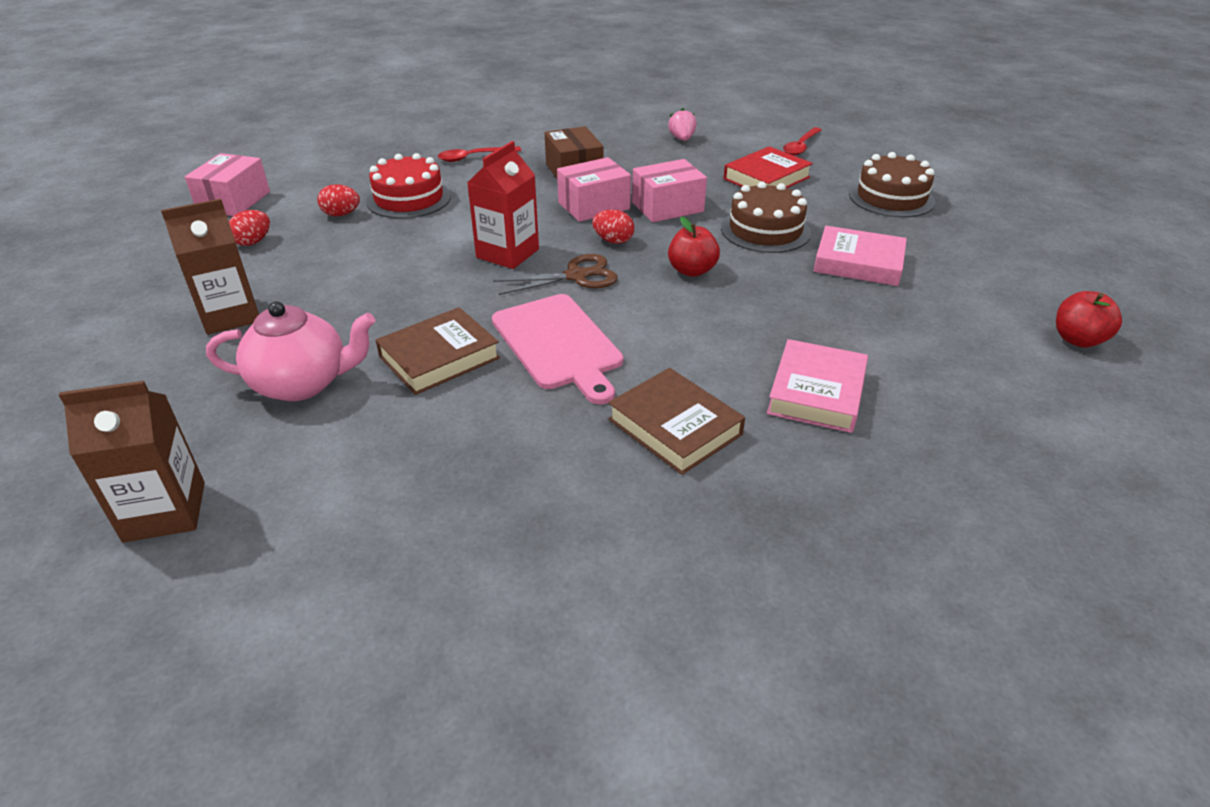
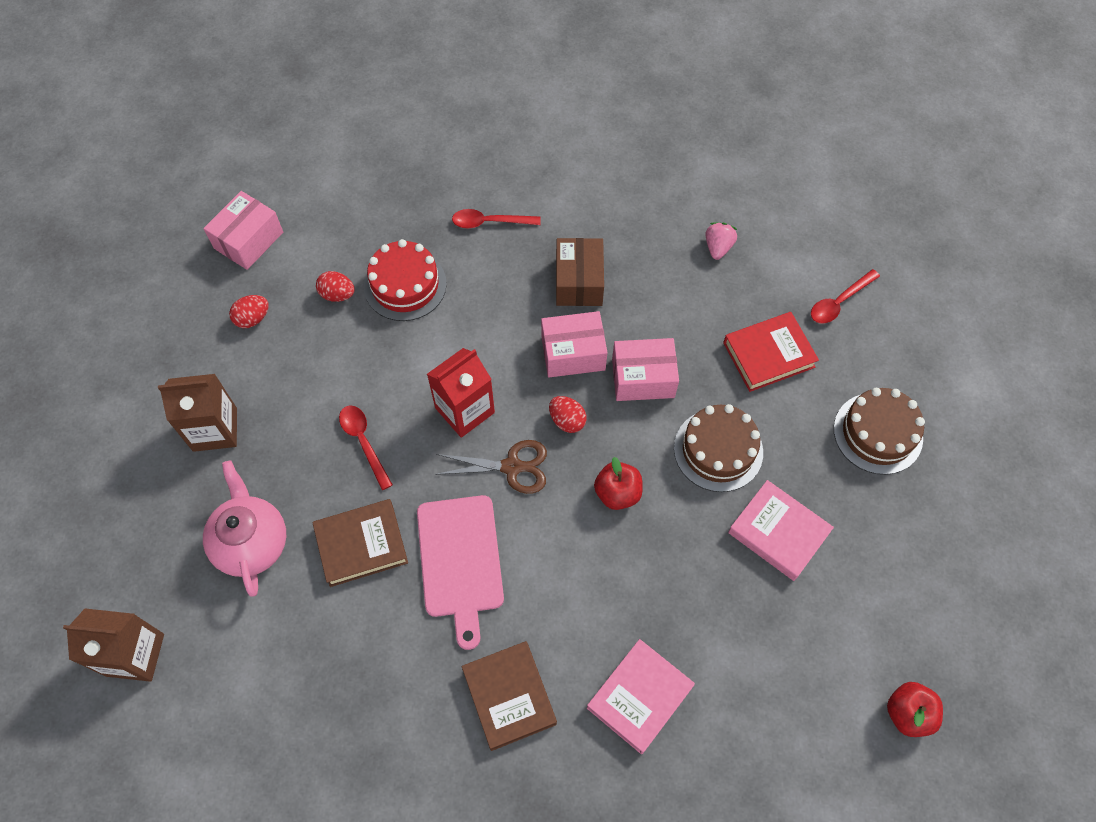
camera: 20 degrees right, 25 degrees up
(303, 383) = (252, 542): pink teapot -> pink teapot turned 120 degrees counterclockwise
(409, 291) = (363, 442): none -> red spoon

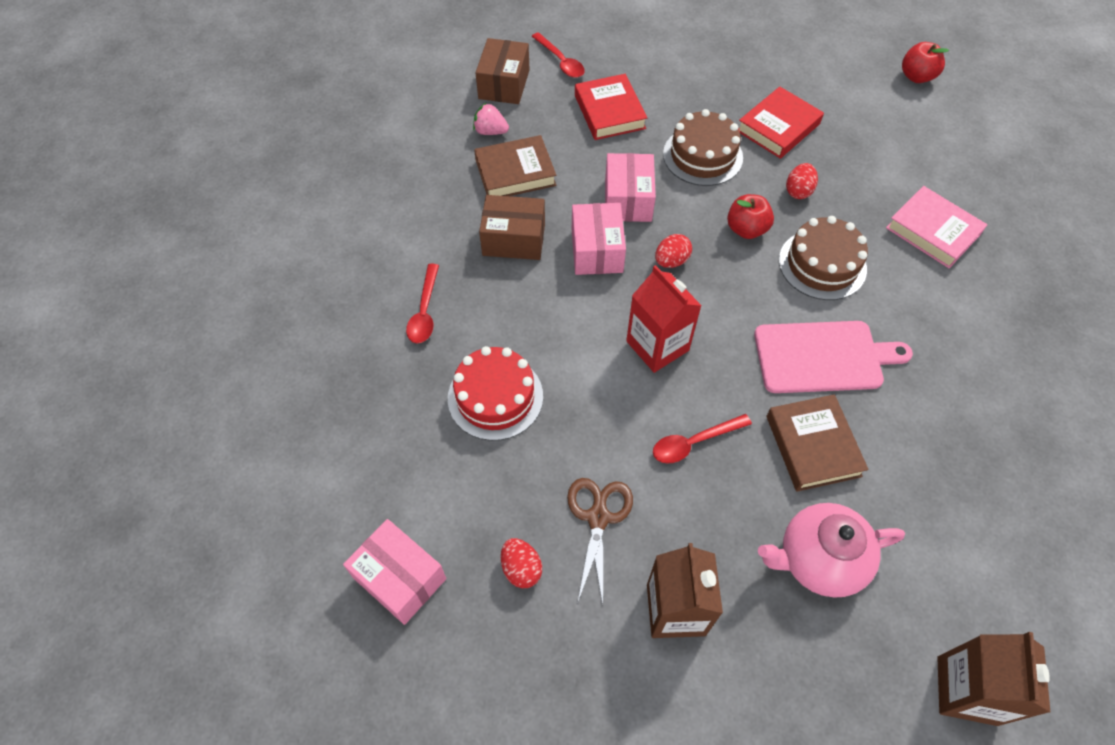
camera: 85 degrees left, 5 degrees down
(337, 294) = (498, 469): red egg -> red egg (798, 191)
(509, 696) = (949, 324): brown book -> brown book (515, 172)
(511, 467) = (721, 309): brown scissors -> brown scissors (598, 518)
(778, 532) = (778, 127): pink book -> red book
(790, 252) = (504, 84): none -> brown box
(878, 433) = (687, 57): brown cake -> brown cake (822, 264)

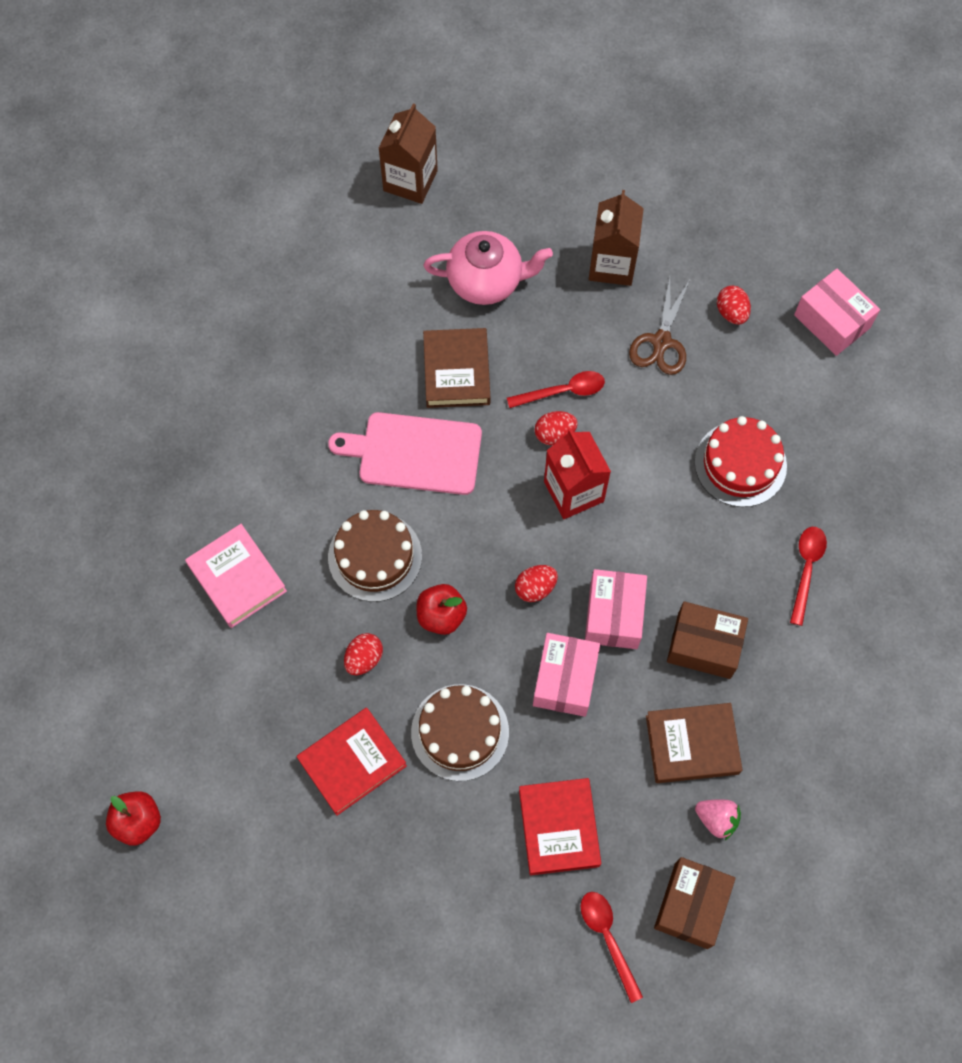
camera: 170 degrees left, 10 degrees up
(690, 397) = (554, 434): none -> red egg

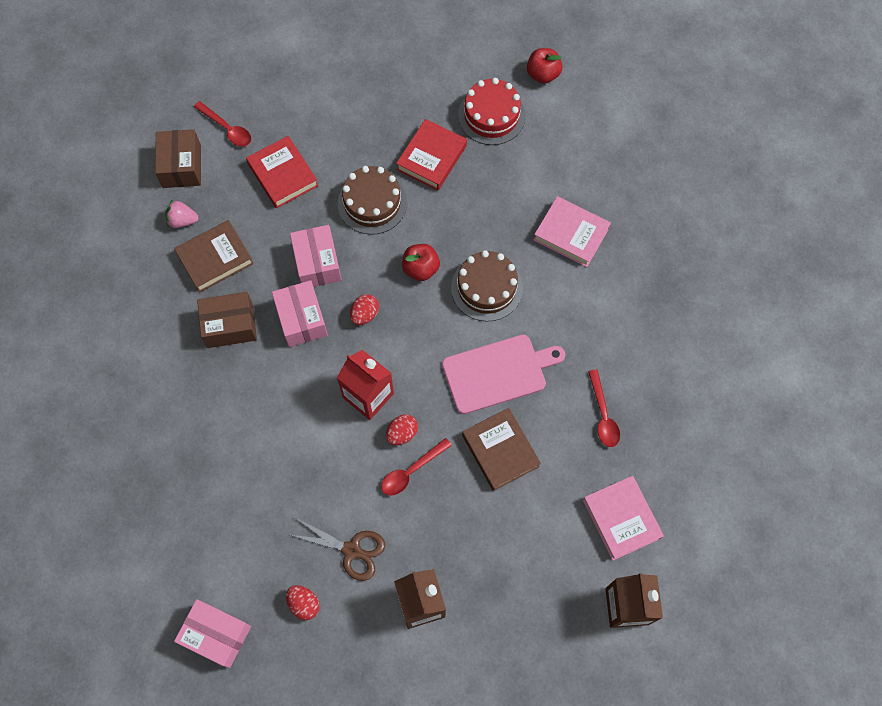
camera: 155 degrees right, 0 degrees up
(364, 659) = (458, 220): red egg -> none
(368, 255) = (621, 519): none -> pink book
(486, 281) = (516, 540): pink teapot -> none
(661, 341) = (351, 550): brown scissors -> brown scissors turned 120 degrees clockwise
(740, 464) = (250, 473): red cake -> red cake (491, 115)
(806, 569) = (174, 412): red spoon -> red spoon (603, 415)

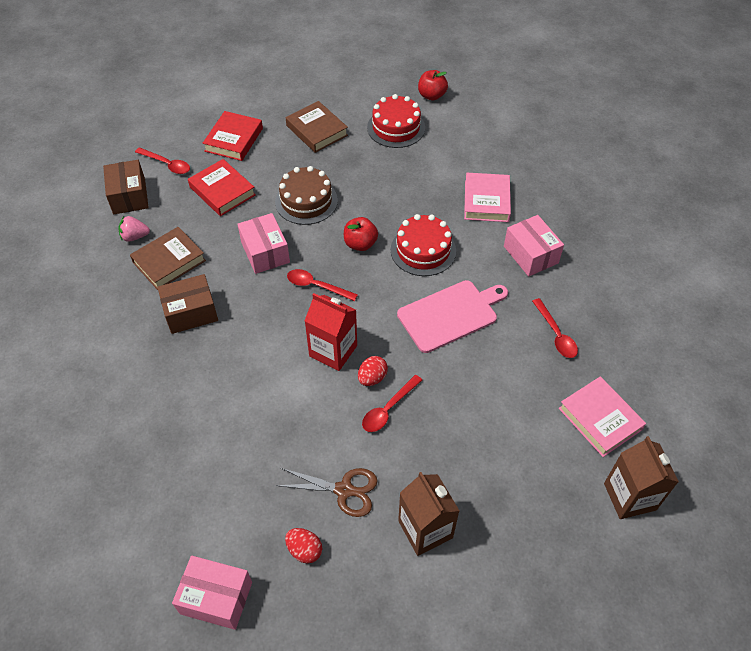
camera: 10 degrees left, 15 degrees down
(302, 319) = (258, 298): pink box -> pink box (530, 254)
(365, 314) = (316, 286): red egg -> red spoon
(431, 157) = (351, 162): red book -> red book (234, 140)
(486, 288) = (423, 250): brown cake -> red cake
(500, 451) = (469, 378): brown book -> brown book (317, 130)
(571, 234) = (486, 201): pink book -> pink book turned 75 degrees clockwise

